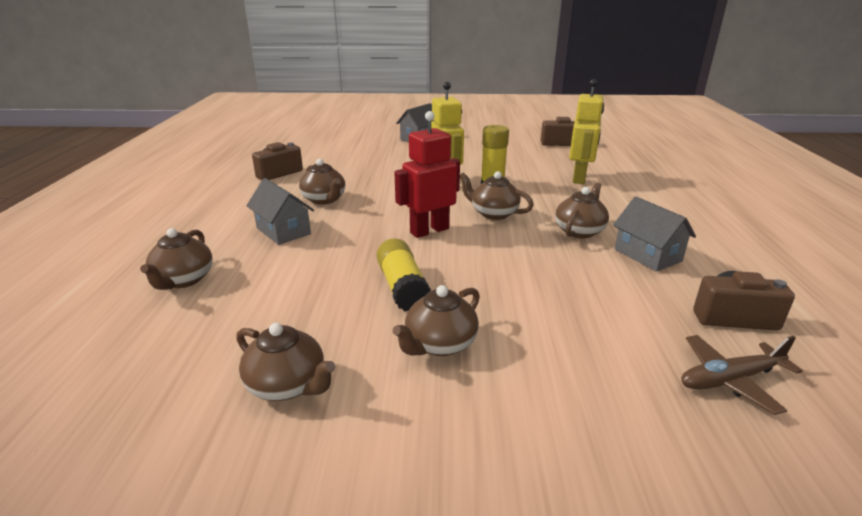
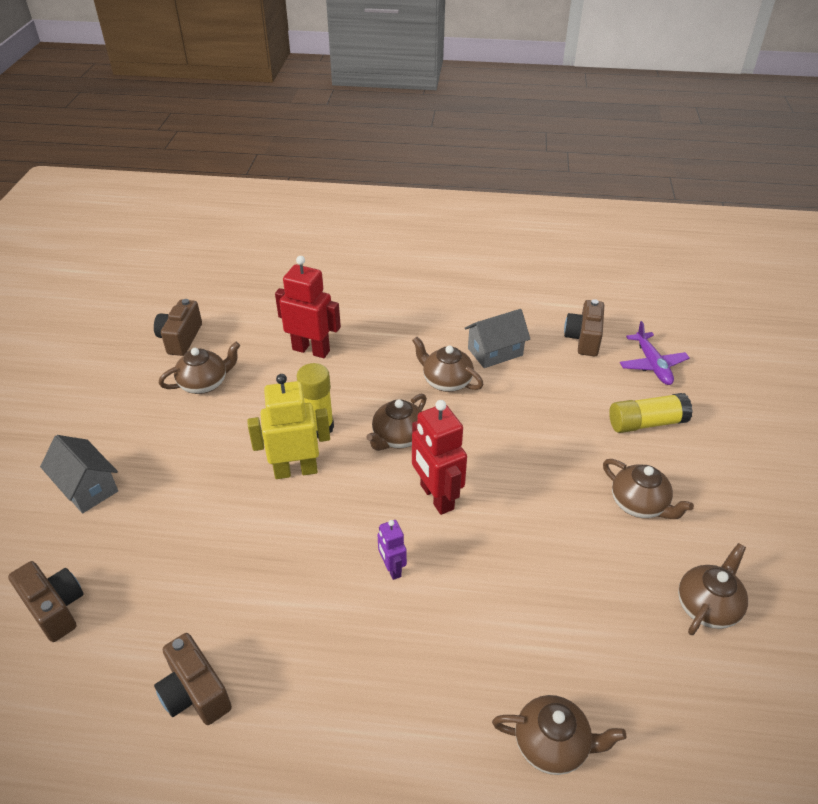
camera: 85 degrees left, 15 degrees up
(283, 231) = (425, 650): grey house -> none
(324, 200) = (327, 610): brown teapot -> brown teapot (204, 383)
(338, 143) = (55, 608): none -> brown camera
(356, 217) = (392, 568): none -> purple robot
(402, 287) = (557, 526): yellow glue stick -> yellow glue stick (646, 423)
(579, 178) = (311, 350): yellow robot -> red robot
(730, 379) = (652, 364): brown plane -> purple plane

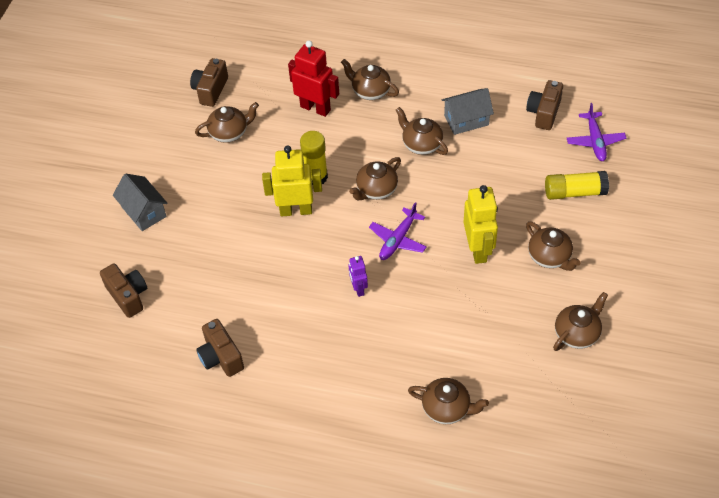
camera: 10 degrees right, 10 degrees up
(375, 328) = (370, 91): none -> brown teapot
(436, 497) = (398, 239): red robot -> purple plane
(544, 502) = (478, 250): none -> yellow robot

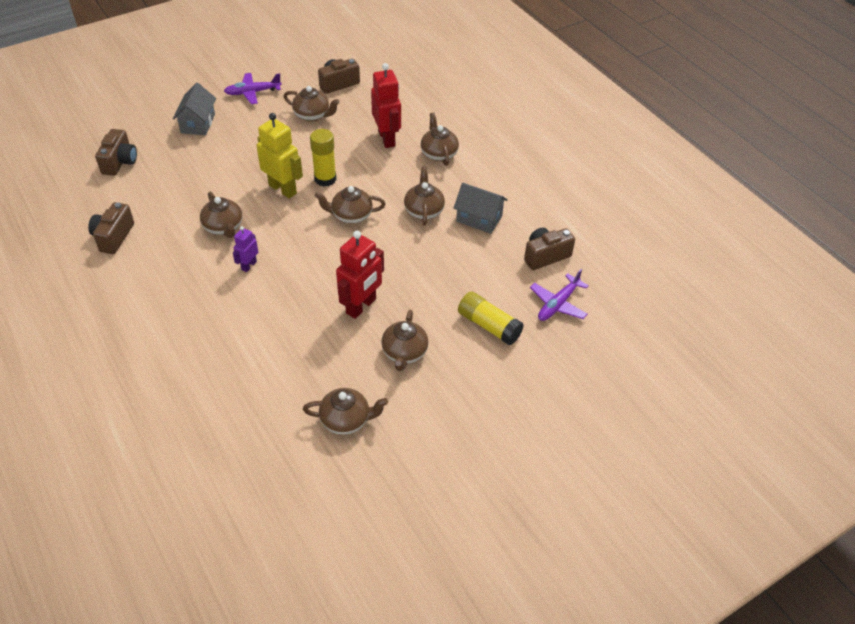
camera: 40 degrees right, 5 degrees down
(398, 239) = (318, 256): purple plane -> purple plane (253, 92)
(447, 408) = (188, 387): brown teapot -> brown teapot (223, 227)
(478, 250) = (361, 306): yellow robot -> red robot

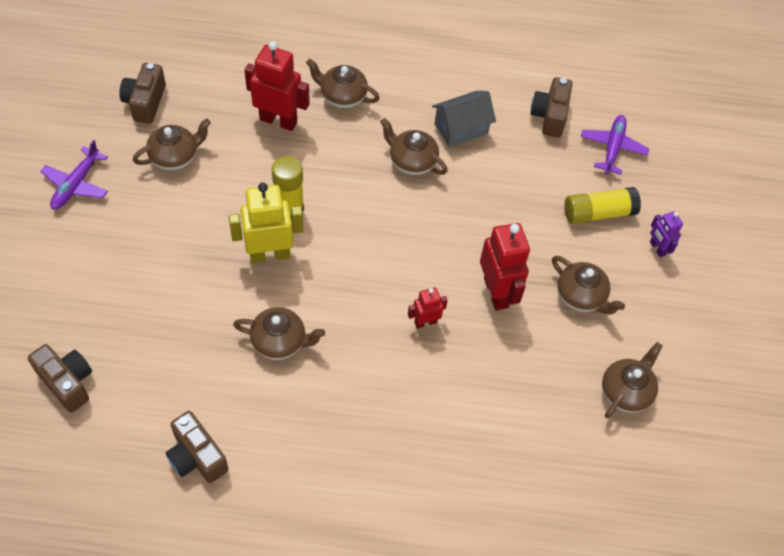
camera: 55 degrees left, 10 degrees up
(198, 123) = (76, 267): grey house -> none
(249, 265) = (359, 352): purple robot -> purple robot (657, 248)
(302, 284) = (425, 322): none -> red robot
(351, 215) = (365, 222): brown teapot -> none
(558, 304) = (612, 148): purple plane -> purple plane turned 150 degrees counterclockwise

